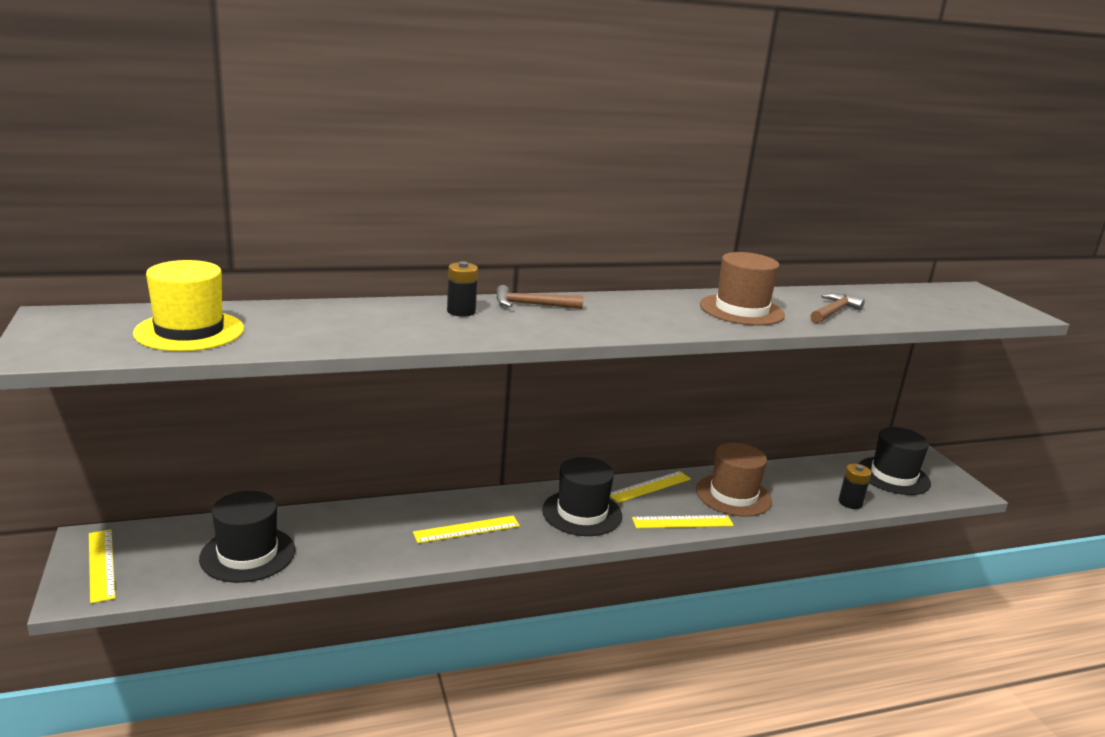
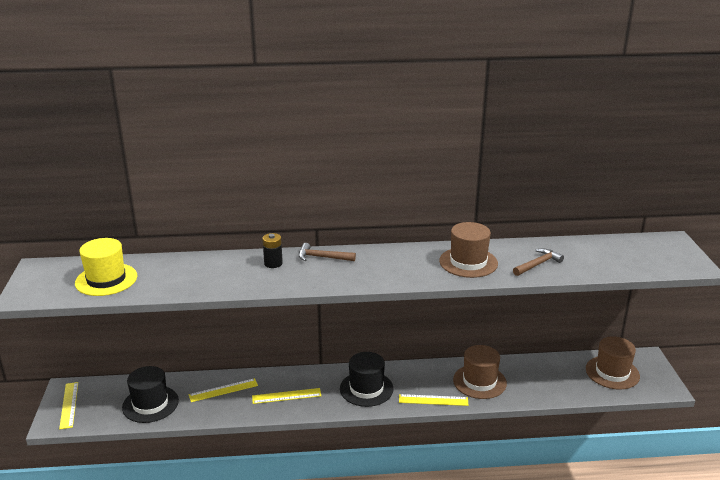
camera: 15 degrees right, 5 degrees up
(650, 486) = (422, 371): yellow ruler -> yellow ruler (223, 390)
(850, 502) = (565, 393): black battery -> none
(893, 476) = (612, 372): black hat -> brown hat

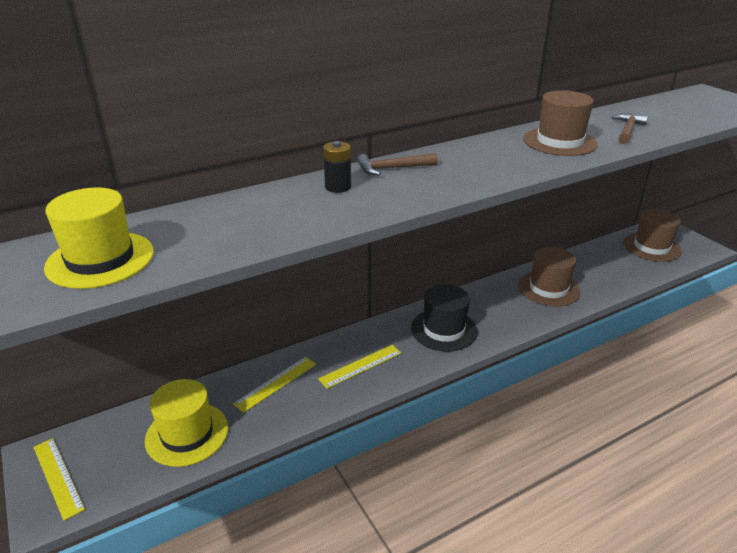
camera: 25 degrees left, 5 degrees up
(150, 404) = (187, 434): black hat -> yellow hat
(433, 400) = (523, 321): yellow ruler -> none

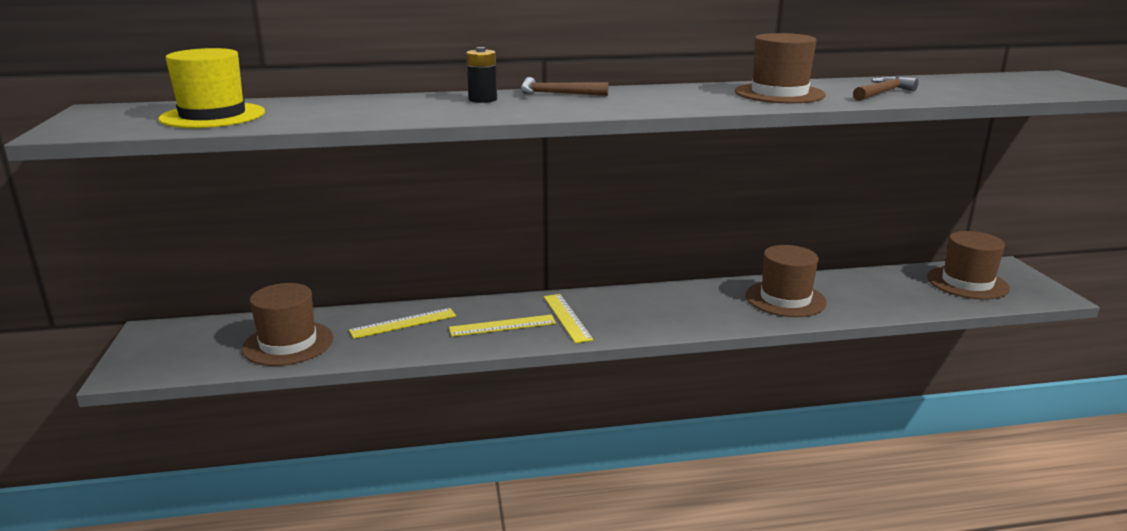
camera: 20 degrees right, 10 degrees down
(58, 477) = (154, 350): yellow ruler -> yellow ruler (567, 317)
(187, 434) = (288, 343): yellow hat -> brown hat
(444, 330) = (622, 313): black hat -> none

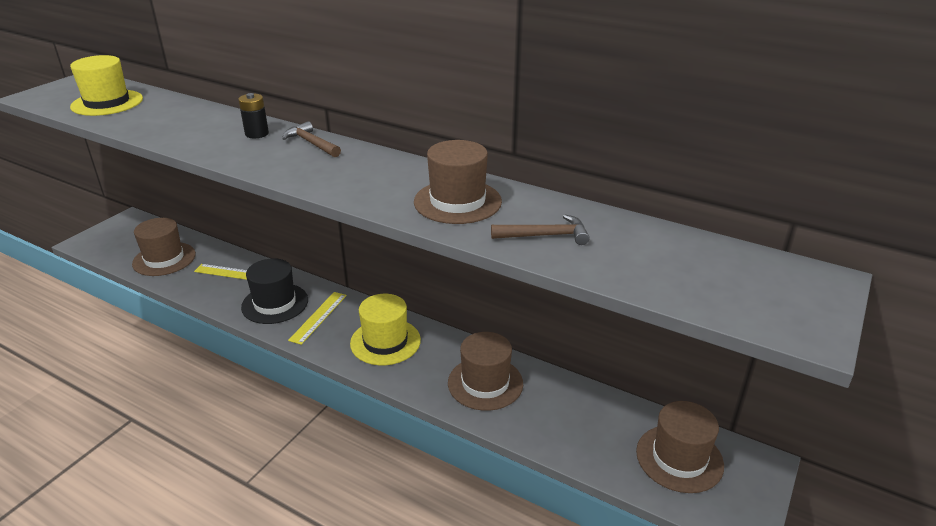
camera: 40 degrees right, 10 degrees up
(502, 325) = (275, 303): yellow ruler -> black hat
(660, 308) = (385, 342): none -> yellow hat

